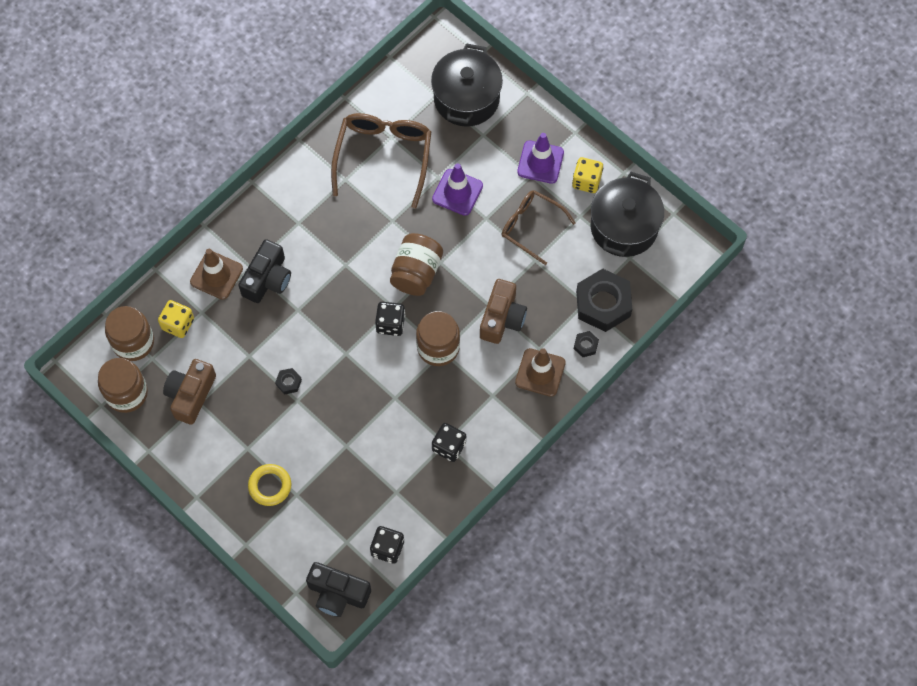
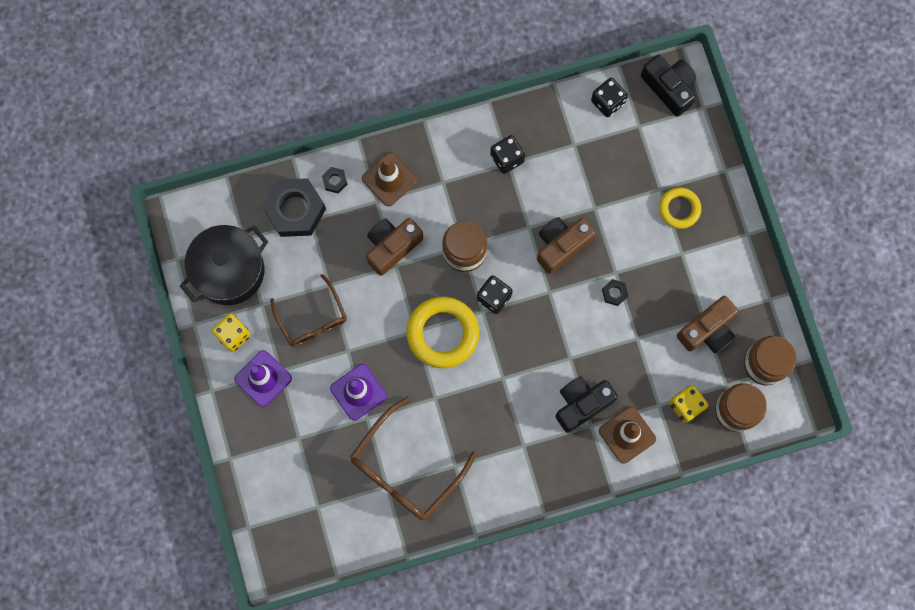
camera: 150 degrees left, 10 degrees up
(357, 397) = (561, 245): none -> brown camera
(416, 272) = (442, 333): brown jar -> yellow ring
(466, 98) = (290, 486): black pot -> none

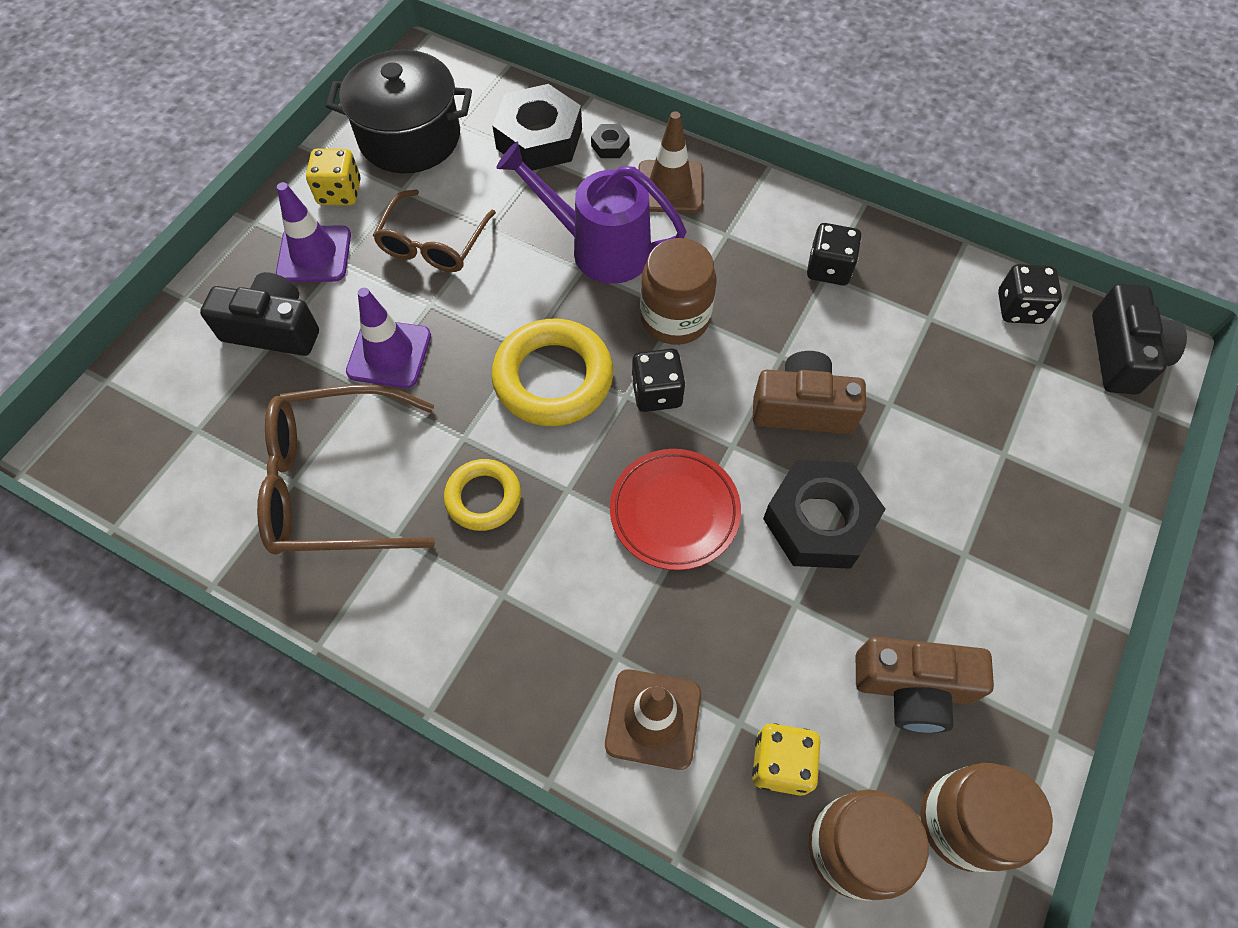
camera: 45 degrees right, 15 degrees down
(392, 246) = (599, 248): brown camera -> purple watering can
(554, 345) = (674, 511): none -> red plate
(582, 404) = (633, 616): black camera -> black camera (273, 329)
(614, 293) = (819, 521): black nut -> black nut, size x2.34
(679, 209) = (1011, 498): yellow ring -> yellow ring (483, 497)

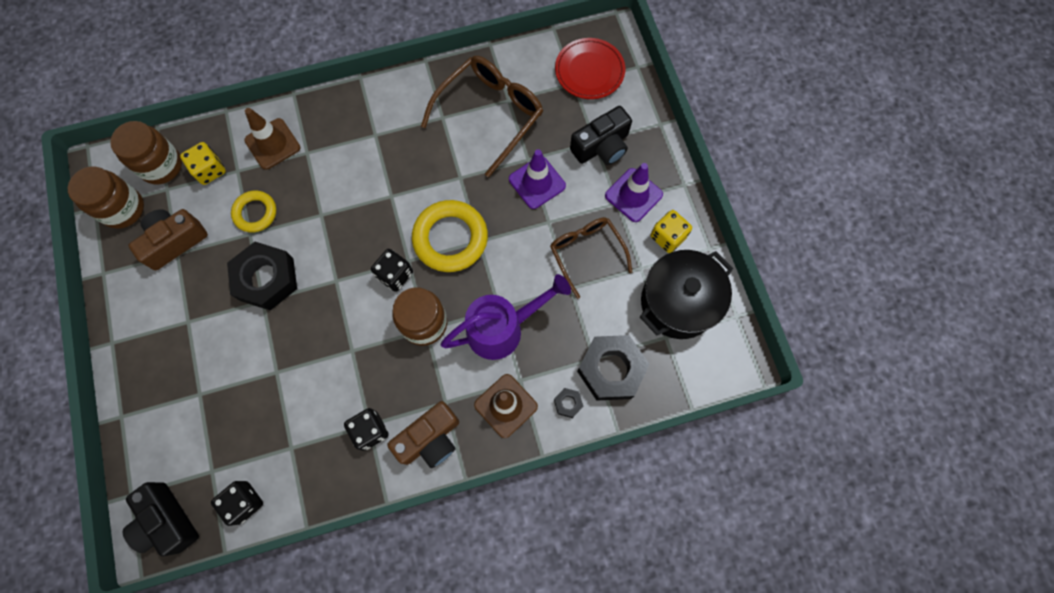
camera: 135 degrees right, 10 degrees up
(483, 497) = (423, 162): yellow ring -> yellow ring (255, 213)
(674, 511) = (335, 227): red plate -> red plate (589, 71)
(803, 408) = (317, 330): brown camera -> brown camera (430, 439)

